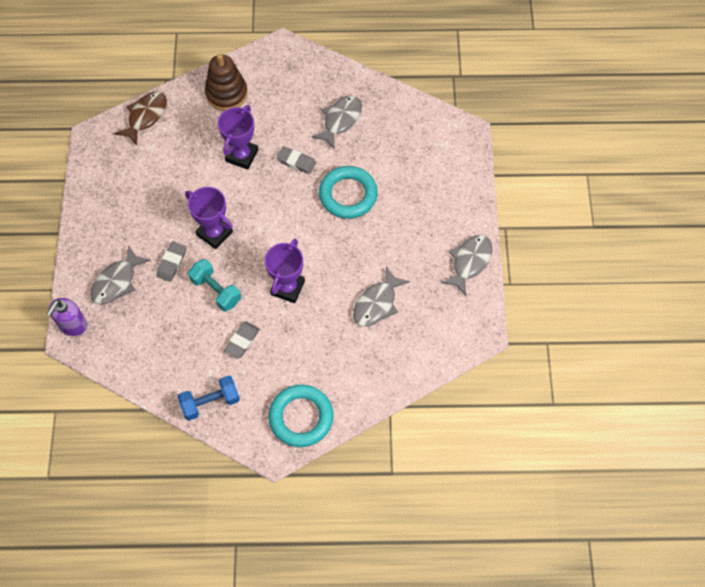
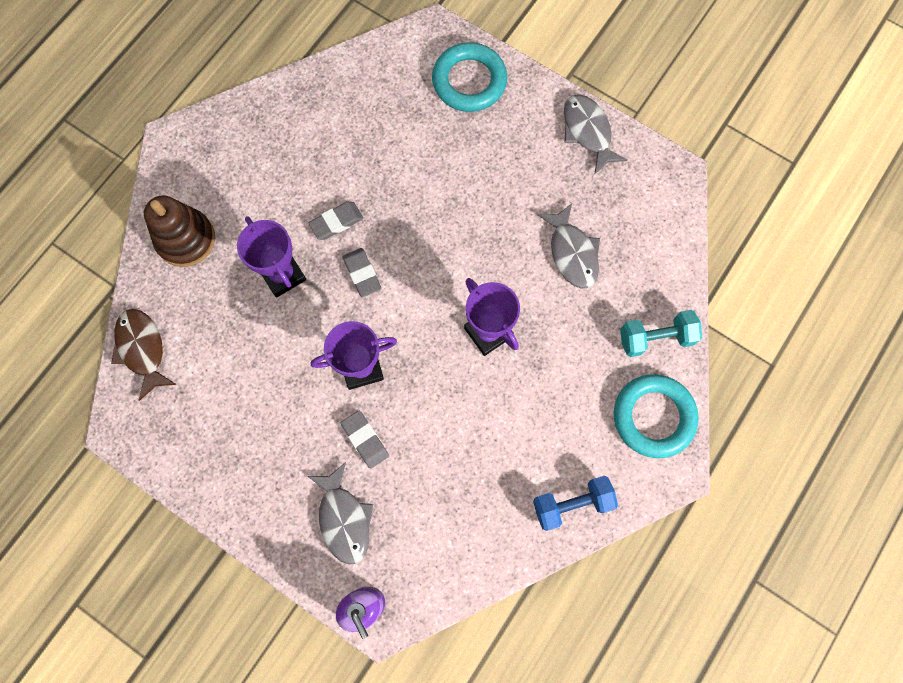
camera: 55 degrees left, 10 degrees up
(210, 402) = (572, 504): blue dumbbell -> blue dumbbell turned 60 degrees clockwise
(216, 290) = (437, 411): turquoise dumbbell -> turquoise dumbbell (655, 338)
(242, 341) = (520, 422): grey eraser -> grey eraser (362, 274)
(340, 120) = (319, 143): grey fish -> none
(348, 195) = (419, 196): turquoise ring -> turquoise ring (469, 81)

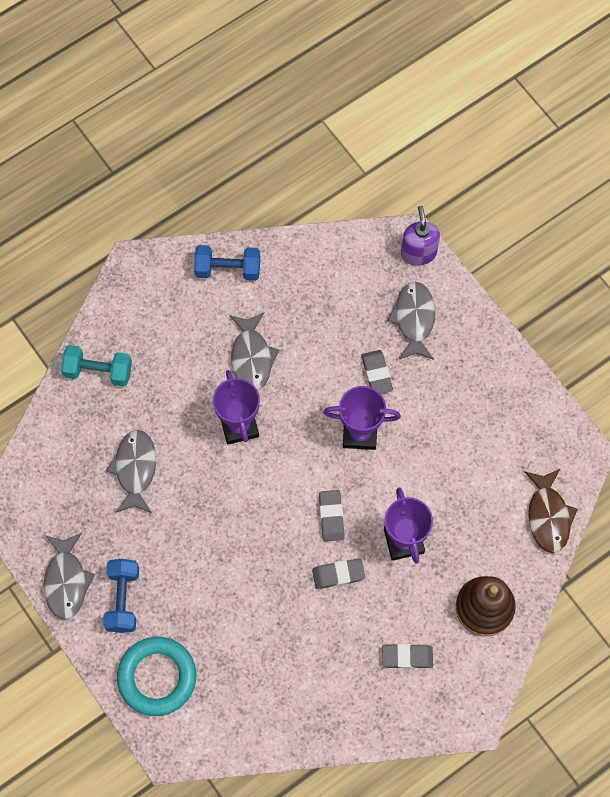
camera: 160 degrees left, 5 degrees down
(248, 171) = (407, 657): none -> grey eraser
(504, 410) = (251, 357): none -> grey fish
(529, 134) = (123, 599): none -> blue dumbbell
(653, 417) = (132, 310): turquoise ring -> none

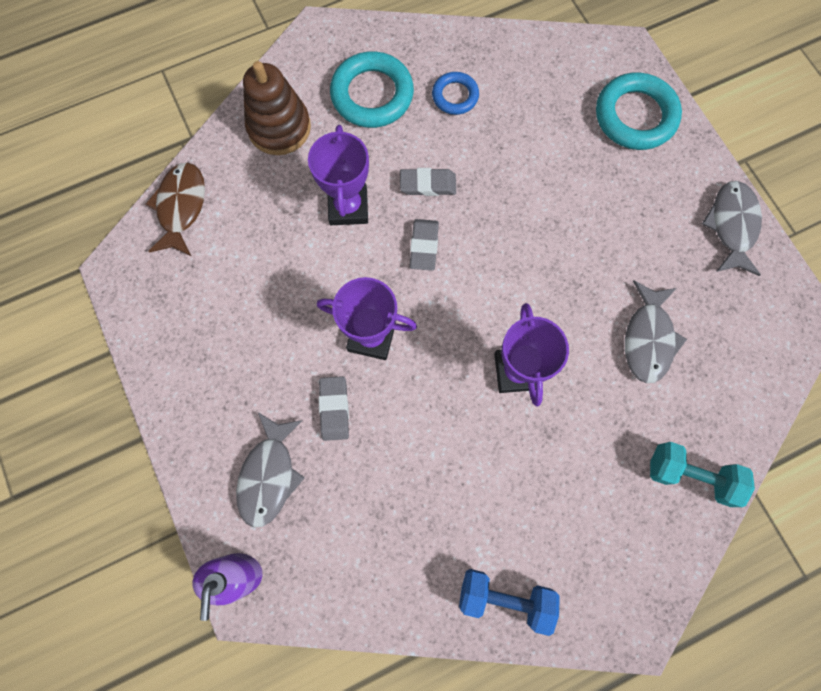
camera: 170 degrees left, 5 degrees up
(123, 599) = (668, 197): blue dumbbell -> none
(251, 357) = (489, 459): grey fish -> none
(329, 669) = (455, 96): none -> blue ring
(407, 657) = (372, 95): grey eraser -> turquoise ring

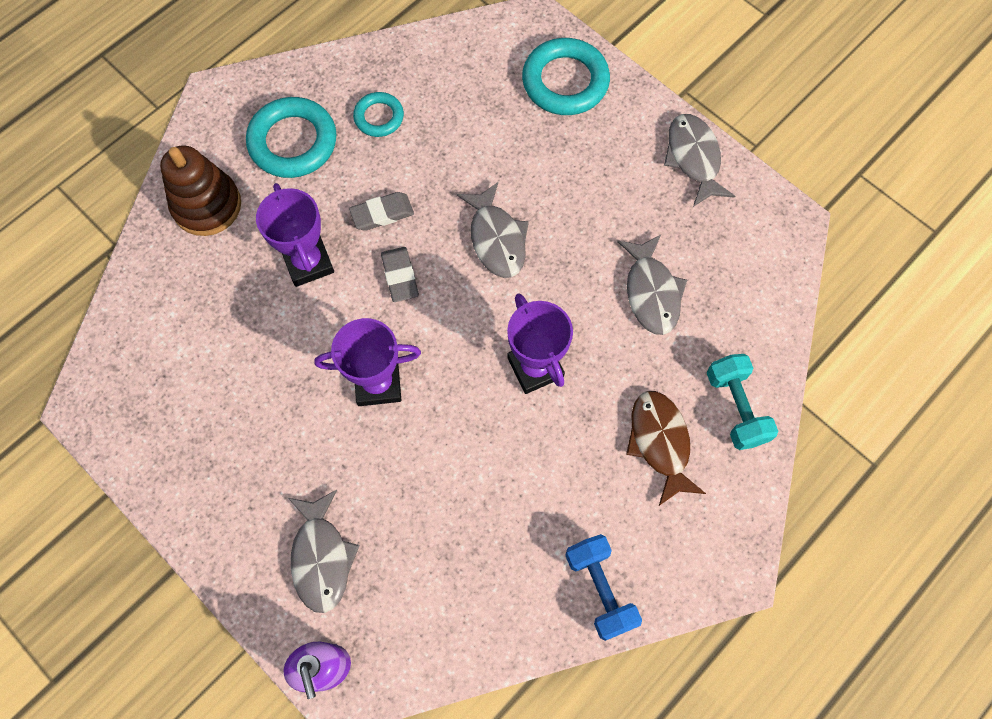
camera: 20 degrees left, 5 degrees down
(181, 207) = (130, 320): brown fish -> brown fish (660, 442)
(334, 409) = (365, 468): grey eraser -> none
(455, 96) = (379, 117): blue ring -> turquoise ring
(505, 597) = (600, 589): blue dumbbell -> blue dumbbell turned 75 degrees clockwise
(522, 241) = (496, 239): none -> grey fish
(690, 475) = (735, 407): turquoise dumbbell -> turquoise dumbbell turned 75 degrees clockwise

